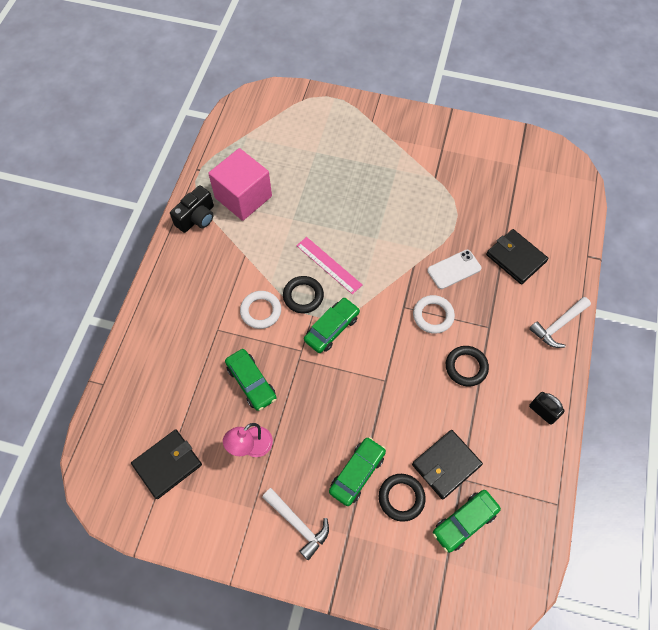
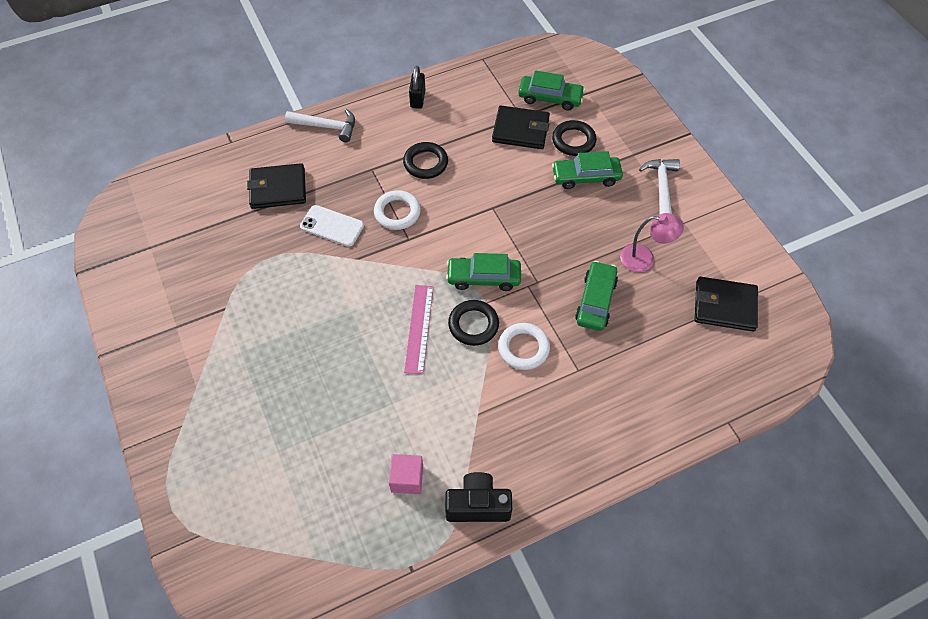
camera: 130 degrees left, 5 degrees down
(243, 197) = (407, 479): pink cube -> pink cube, size x0.49
(515, 258) = (278, 189): black wallet -> black wallet turned 75 degrees clockwise

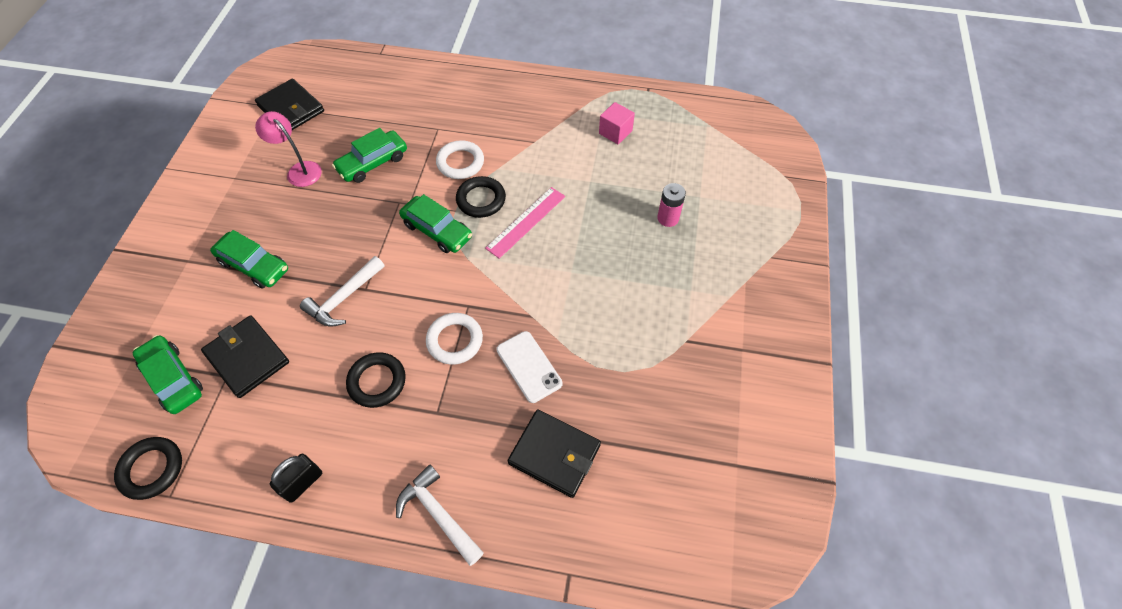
camera: 145 degrees left, 0 degrees up
(296, 408) = (668, 218): none -> pink battery
(478, 505) = (580, 96): black camera -> none
(573, 141) = (217, 310): black ring -> black ring (152, 469)
(661, 187) = (208, 216): white hammer -> white hammer (344, 298)

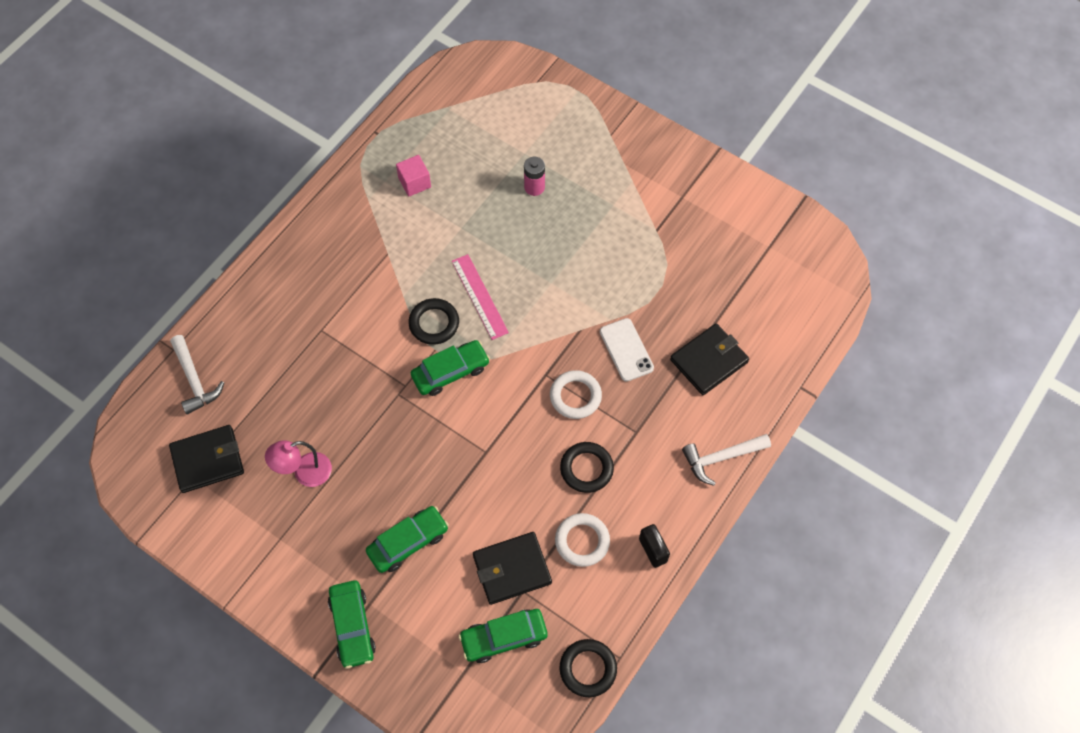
camera: 65 degrees left, 5 degrees up
(344, 298) = (487, 472): white hammer -> white hammer (194, 380)
(373, 163) = (334, 402): green car -> green car (352, 626)
(460, 163) = (378, 325): white ring -> white ring (582, 541)
(529, 366) = (626, 350): white phone -> white phone turned 75 degrees clockwise

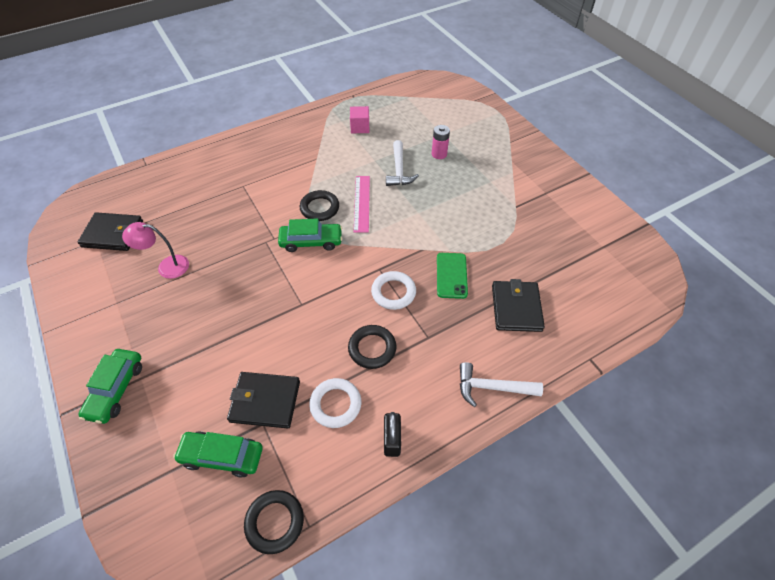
camera: 25 degrees right, 10 degrees down
(194, 380) = (144, 185): white hammer -> white hammer (399, 170)
(408, 542) = (201, 344): green car -> none
(626, 350) = (451, 275): white phone -> green phone
(708, 361) = (516, 308): black wallet -> black wallet turned 75 degrees counterclockwise

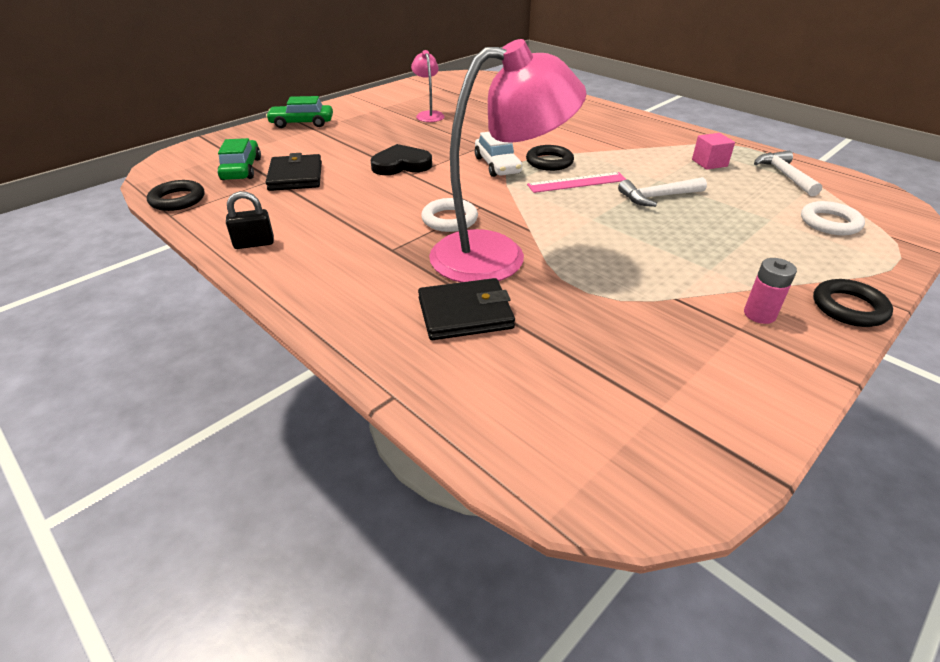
camera: 75 degrees right, 15 degrees down
(113, 234) = (453, 92): black wallet -> none
(279, 309) = (401, 165): none -> black heart
(311, 241) = (497, 165): green car -> white car
(335, 404) = (294, 208): white ring -> white ring (830, 223)
(372, 348) = (366, 217): black ring -> black ring (849, 307)
(439, 154) = (722, 220): pink battery -> pink battery (759, 314)
(451, 275) = (497, 255): green phone -> pink lamp
(492, 387) = (327, 303): white hammer -> white hammer (784, 175)

